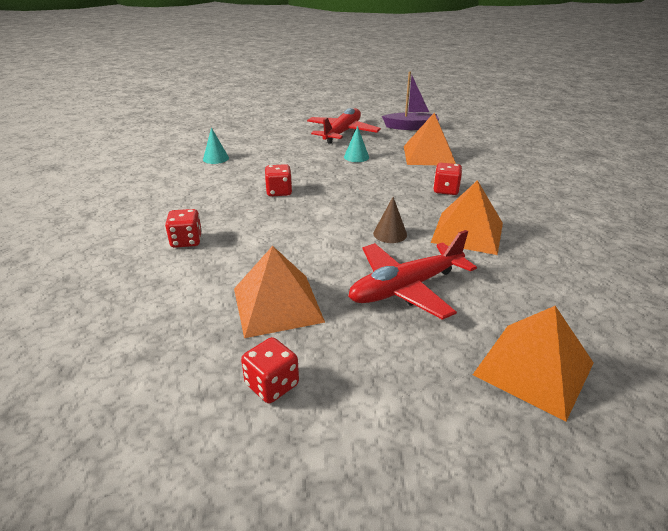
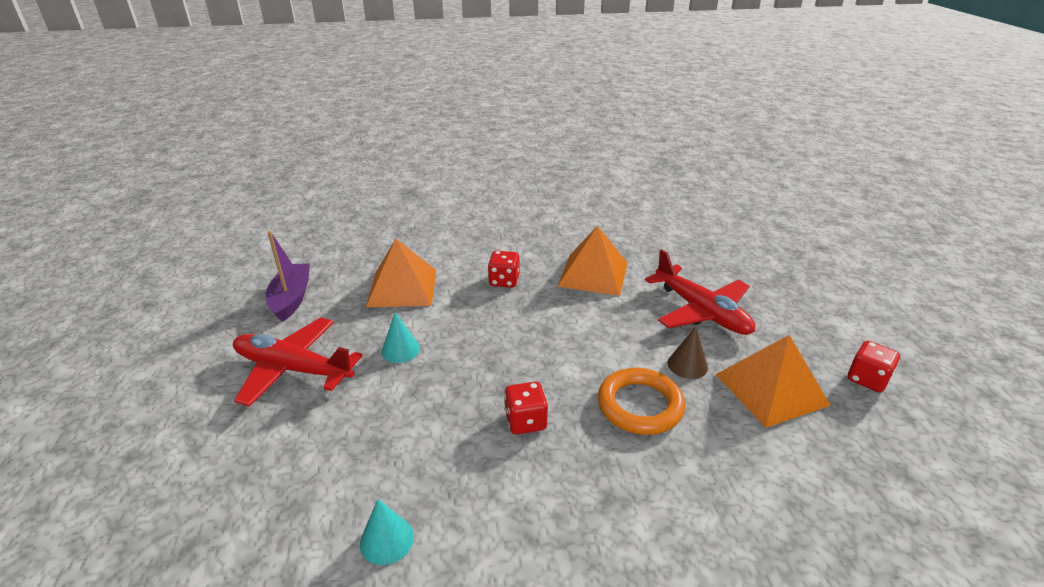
camera: 95 degrees left, 0 degrees up
(186, 241) = (693, 501): red dice -> none
(279, 233) = (640, 405): none -> orange ring
(390, 234) = (611, 320): brown cone -> brown cone (687, 365)
(534, 368) = (760, 263): orange pyramid -> none

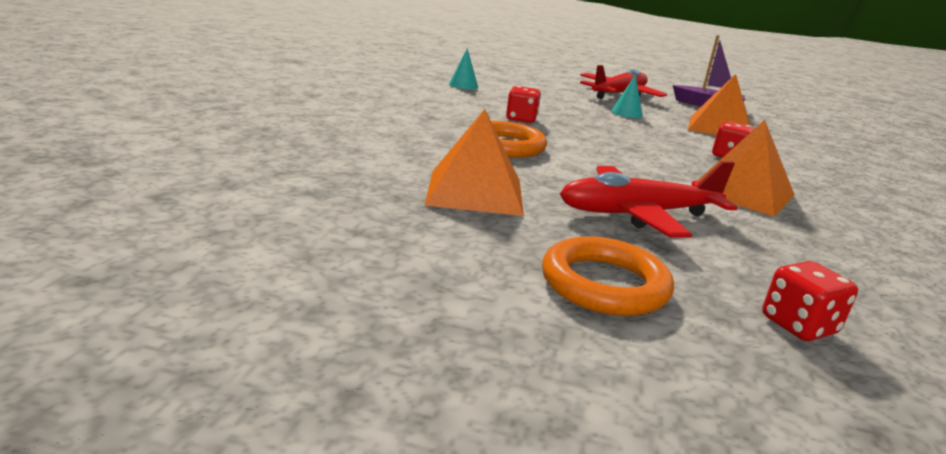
camera: 110 degrees right, 10 degrees down
(687, 365) = (542, 175): brown cone -> none
(813, 311) = (604, 284): none -> orange ring
(867, 379) = (436, 243): red dice -> red dice (798, 325)

